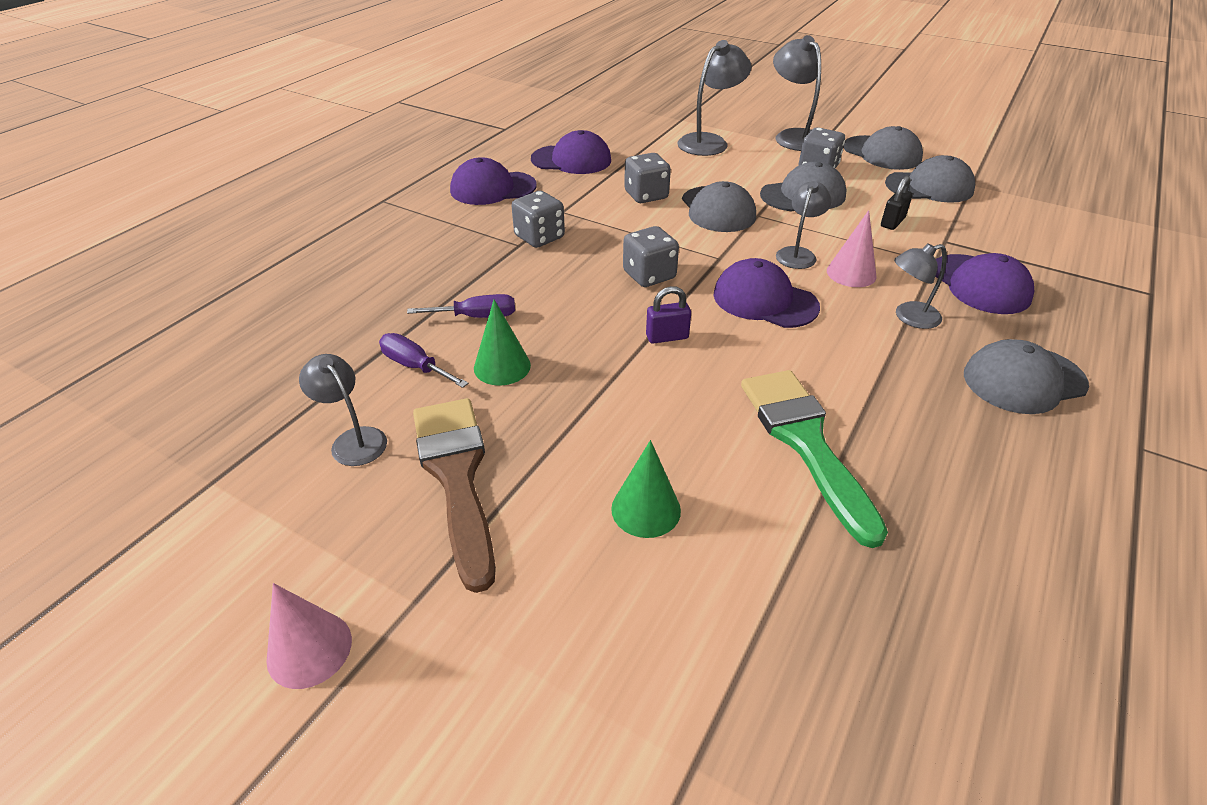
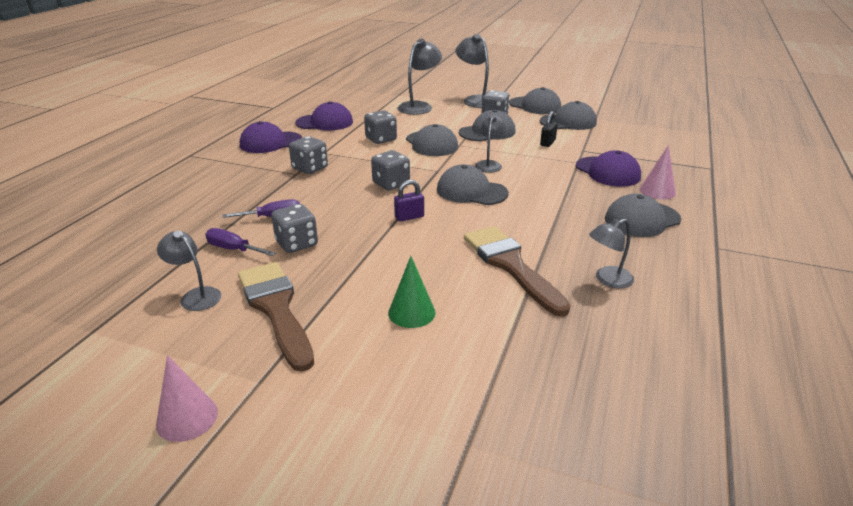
camera: 10 degrees left, 10 degrees down
(502, 366) = (297, 243): green cone -> grey dice
(764, 300) = (471, 191): purple cap -> grey cap
(805, 442) = (510, 265): green brush -> brown brush
(851, 273) = (525, 172): pink cone -> pink cone (657, 191)
(909, 317) = (566, 193): grey lamp -> grey lamp (607, 280)

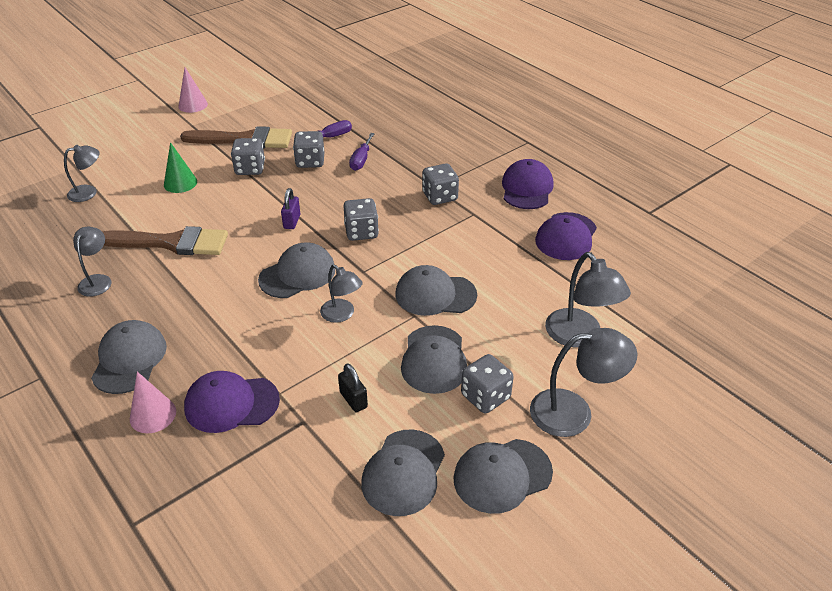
camera: 120 degrees right, 10 degrees up
(195, 296) = (290, 118): grey lamp -> grey lamp (89, 192)
(381, 139) = (479, 261): grey dice -> grey dice (250, 169)

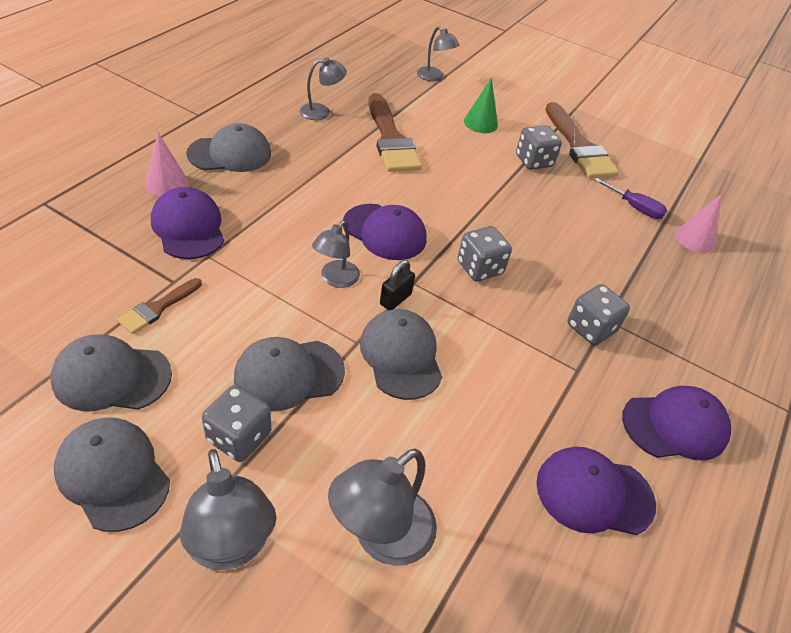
camera: 65 degrees right, 5 degrees up
(193, 105) = (608, 100): pink cone -> pink cone (694, 239)
(292, 221) = (466, 210): purple padlock -> none
(297, 274) = (384, 232): grey cap -> purple cap
(310, 161) = (577, 201): grey dice -> none
(333, 435) = (158, 308): none -> brown brush
(353, 400) = (210, 314): black padlock -> black padlock (395, 299)
(361, 160) = (611, 242): purple screwdriver -> none

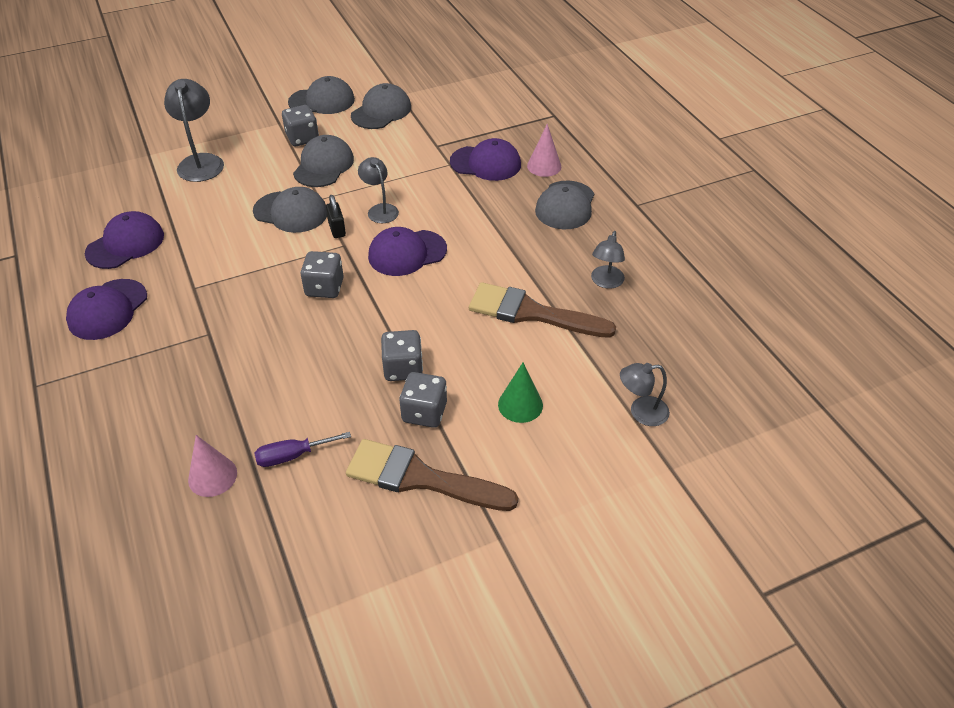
camera: 130 degrees right, 0 degrees up
(158, 308) = (419, 135): brown brush -> none
(231, 547) = (250, 121): grey lamp -> none
(590, 328) = (213, 317): grey dice -> grey dice (403, 368)

